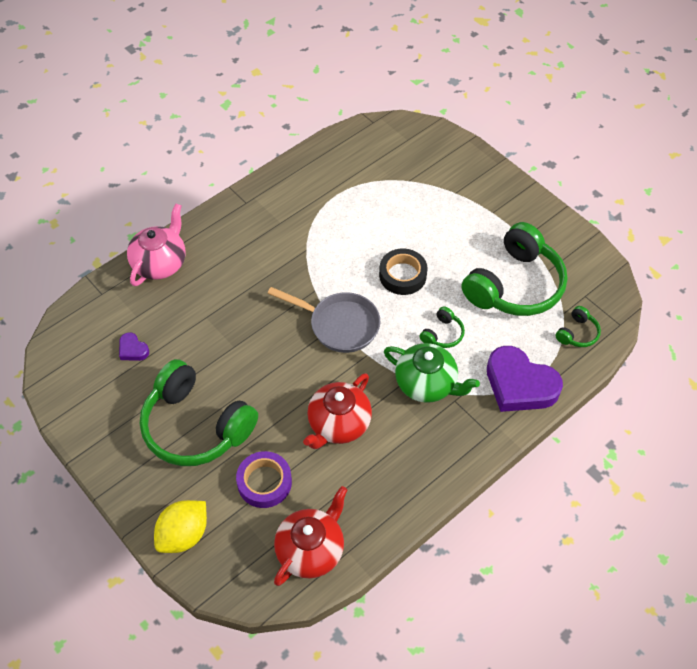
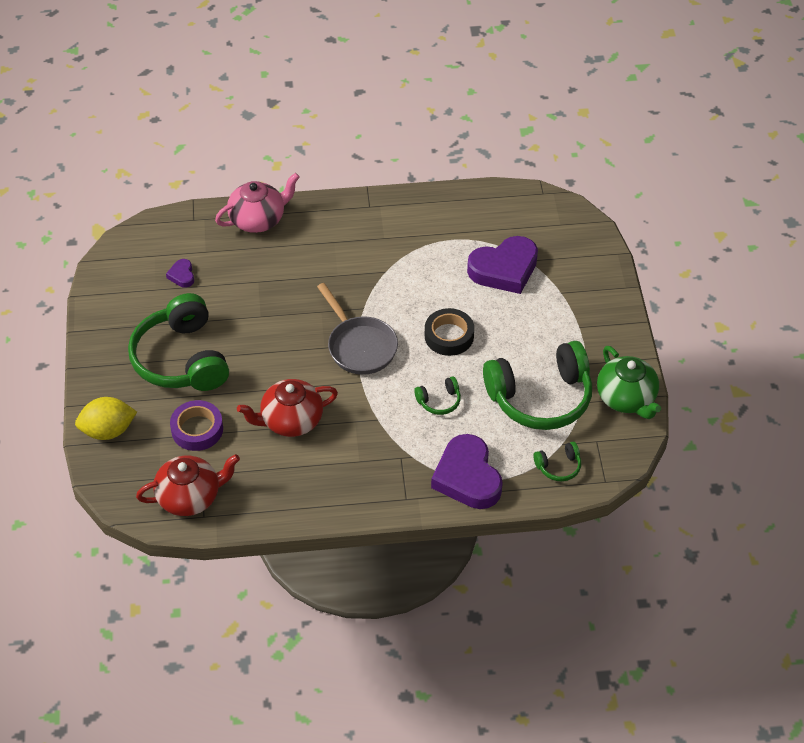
camera: 35 degrees right, 5 degrees down
(397, 197) = (504, 269): none -> purple heart
(426, 384) = (389, 432): green teapot -> green teapot (626, 398)

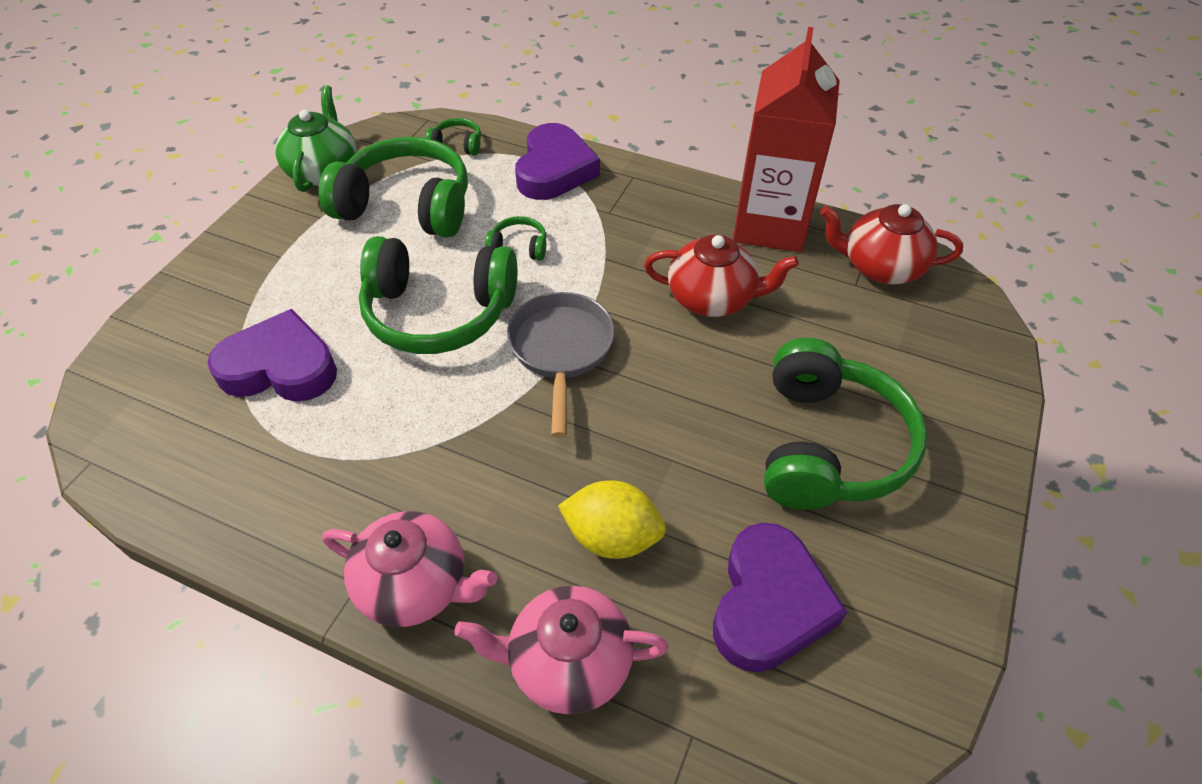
camera: 150 degrees left, 0 degrees up
(108, 431) = (972, 387): yellow lemon -> yellow lemon (612, 537)
(182, 275) = (769, 604): purple heart -> purple heart, size x2.25
(197, 429) = (842, 337): purple tape -> none
(281, 499) = (770, 225): none -> red carton
(344, 216) = (415, 585): none -> pink teapot
(449, 336) = (438, 313): black tape -> green headphones

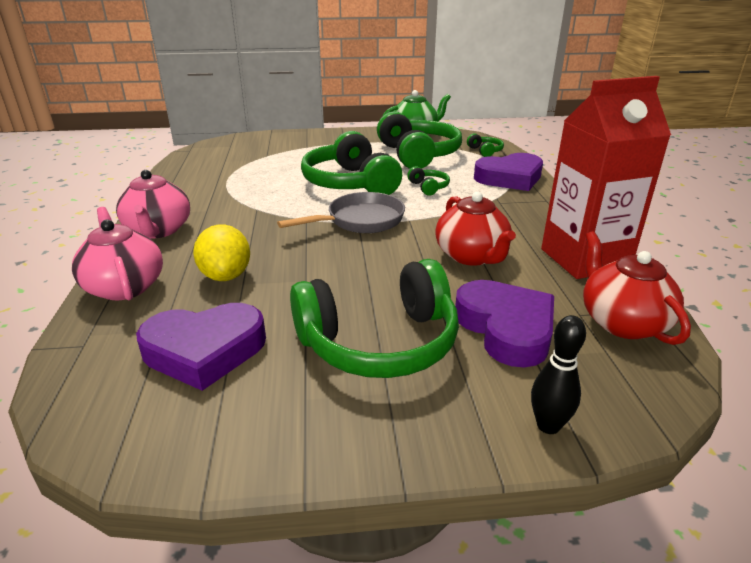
camera: 60 degrees right, 20 degrees down
(280, 367) = (274, 163): purple heart -> purple heart (506, 328)
(985, 390) = (548, 425): none -> black bowling pin

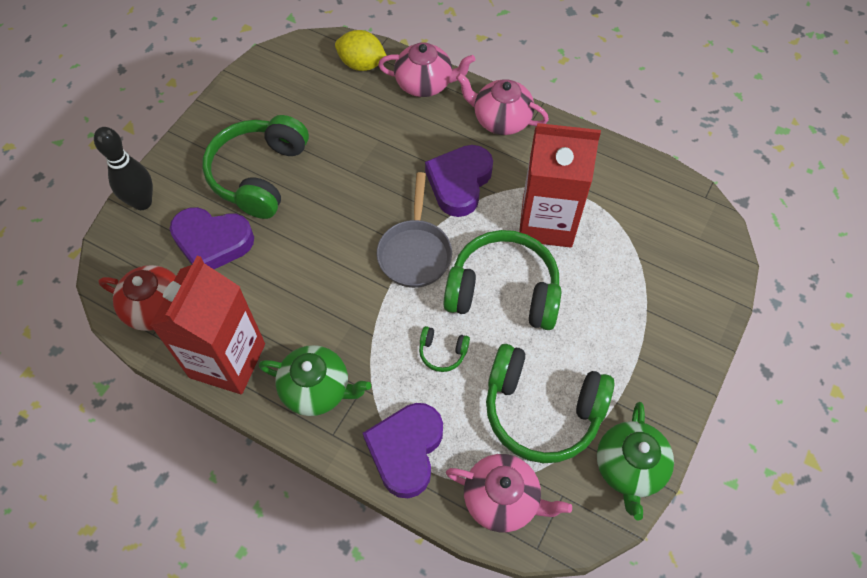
camera: 125 degrees right, 30 degrees up
(204, 351) = (322, 100): purple heart -> purple heart (459, 183)
(226, 275) = (396, 135): yellow lemon -> yellow lemon (362, 64)
(267, 185) = (547, 222): none -> red carton
(472, 256) = (298, 288): red teapot -> none
(485, 151) = (502, 499): green headphones -> pink teapot
(531, 216) = (317, 389): none -> green teapot
(548, 425) = (142, 202): black bowling pin -> black bowling pin, size x1.53

